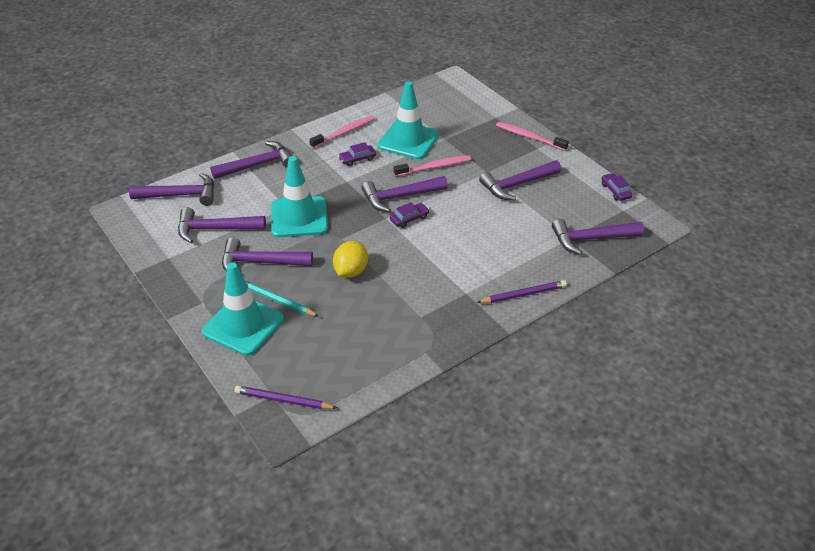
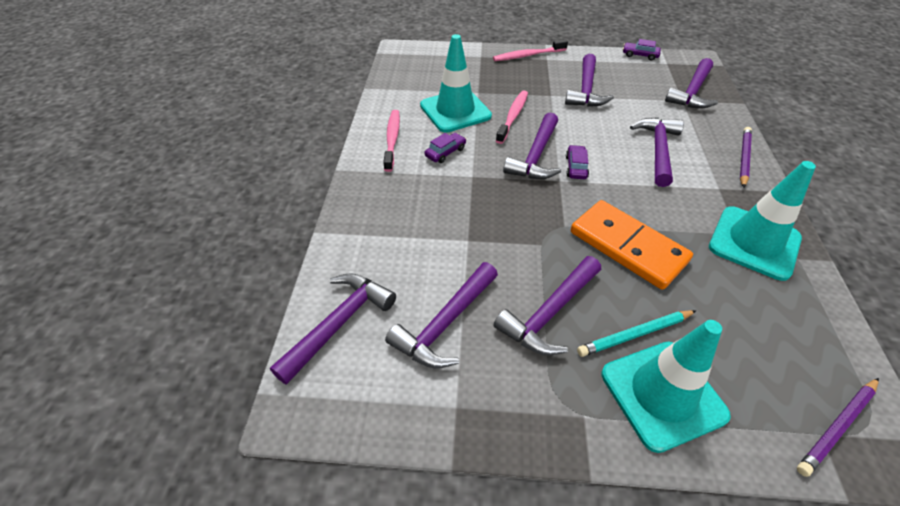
camera: 50 degrees left, 5 degrees up
(257, 165) = (366, 224): purple hammer -> purple hammer (658, 150)
(299, 217) = (497, 239): turquoise traffic cone -> turquoise traffic cone (754, 242)
(351, 271) = (627, 246): yellow lemon -> orange domino
(357, 159) = (445, 152): purple car -> purple car turned 150 degrees counterclockwise

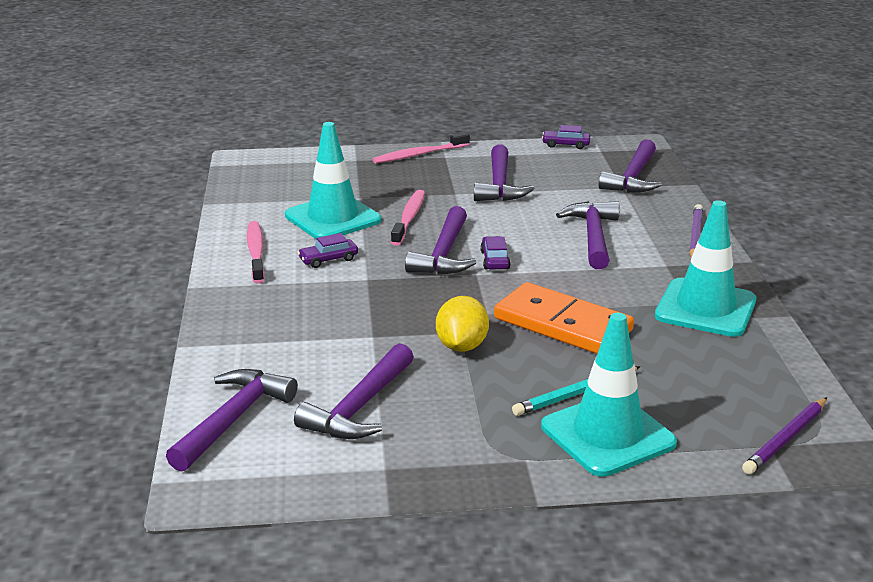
camera: 10 degrees left, 20 degrees down
(445, 152) = (328, 259): purple car -> purple car turned 150 degrees counterclockwise
(540, 261) = (461, 346): none -> yellow lemon
(549, 313) = (478, 387): purple hammer -> none

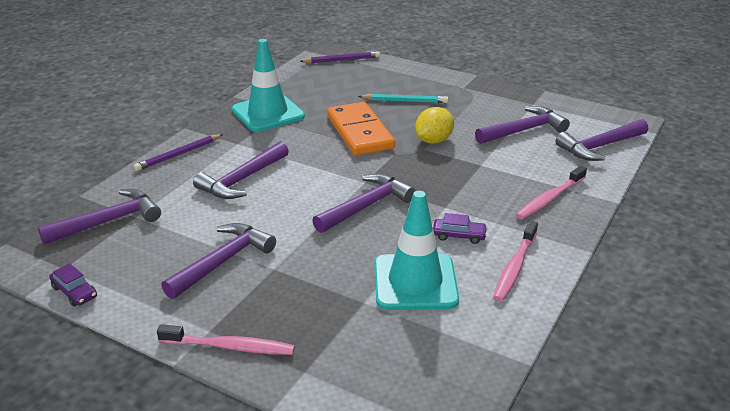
camera: 145 degrees left, 5 degrees up
(409, 218) = (349, 254): pink toothbrush -> pink toothbrush (549, 199)
(495, 260) = (337, 187): purple car -> none
(607, 435) = (414, 83): turquoise traffic cone -> none

